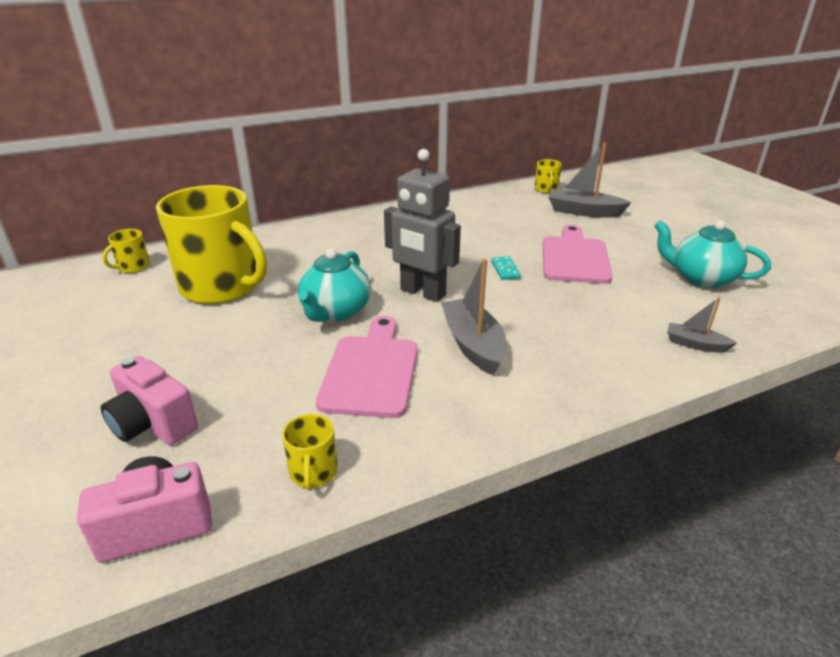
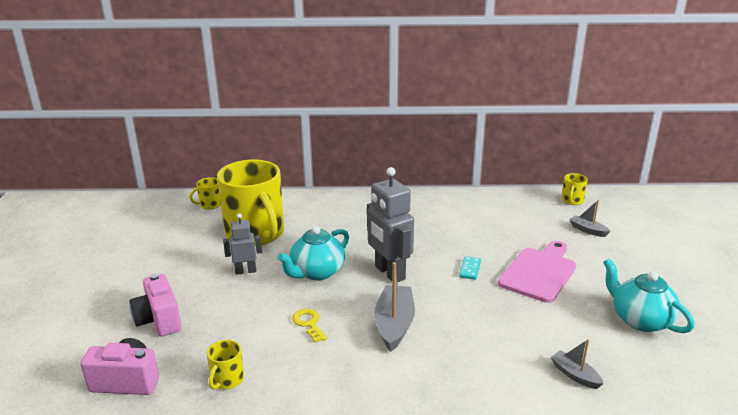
camera: 25 degrees right, 5 degrees down
(240, 331) = (245, 271): none -> grey robot
(371, 371) = (309, 323): pink cutting board -> yellow key
(583, 212) = (588, 230): grey boat -> grey boat, size x0.56

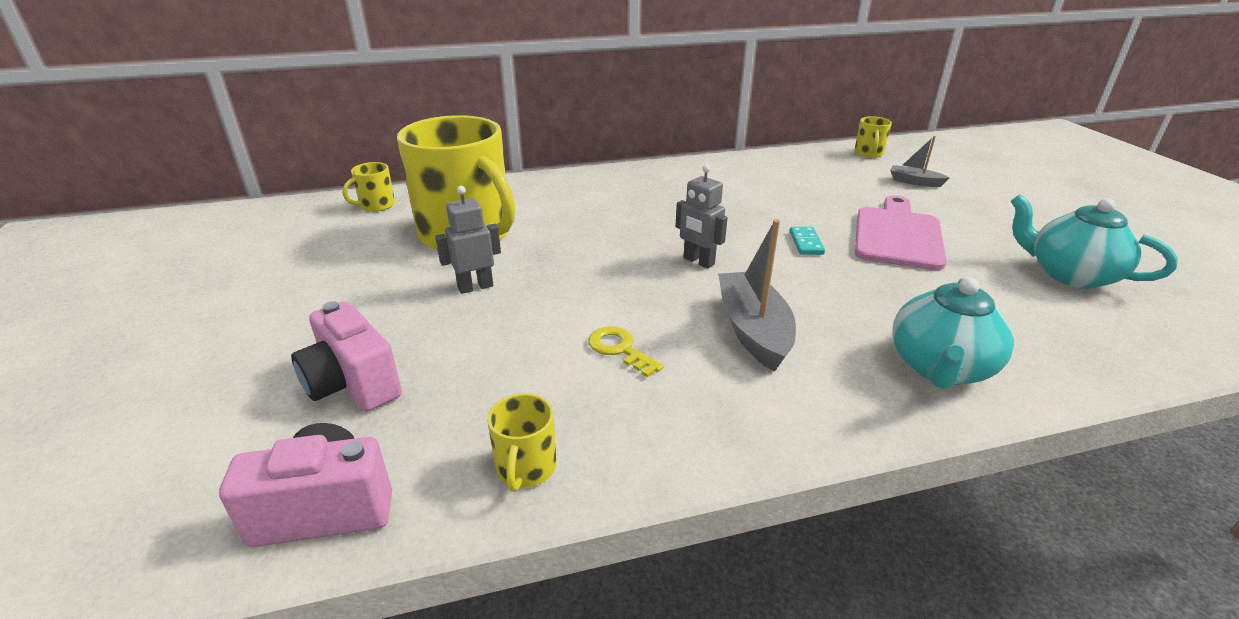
camera: 15 degrees left, 5 degrees up
(317, 272) = (590, 274): turquoise teapot -> turquoise teapot (940, 368)
(389, 273) = (698, 261): grey robot -> grey robot, size x0.57
(575, 375) = (1058, 360): grey boat -> none

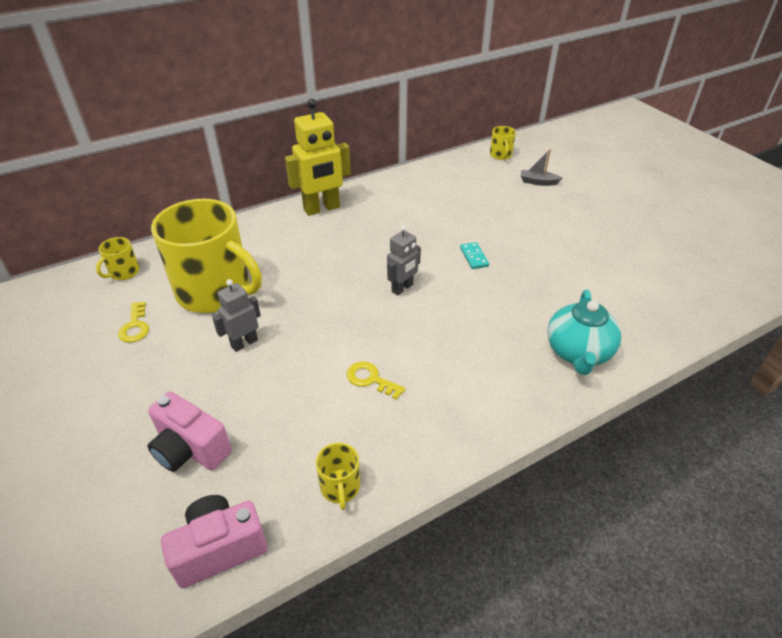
camera: 15 degrees left, 10 degrees up
(360, 253) = (135, 326): none -> yellow key
(626, 177) = (322, 209): none -> yellow robot
(698, 261) = (402, 288): grey robot -> grey robot turned 75 degrees counterclockwise
(753, 330) = (456, 345): grey boat -> none
(897, 235) = (534, 239): pink cutting board -> none
(1070, 275) = (648, 257): turquoise teapot -> none

